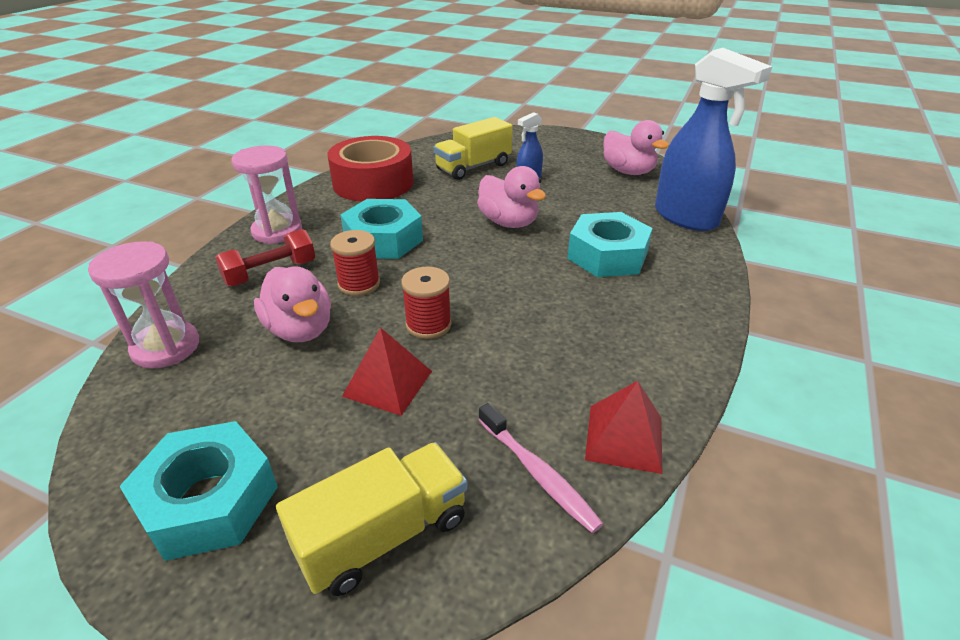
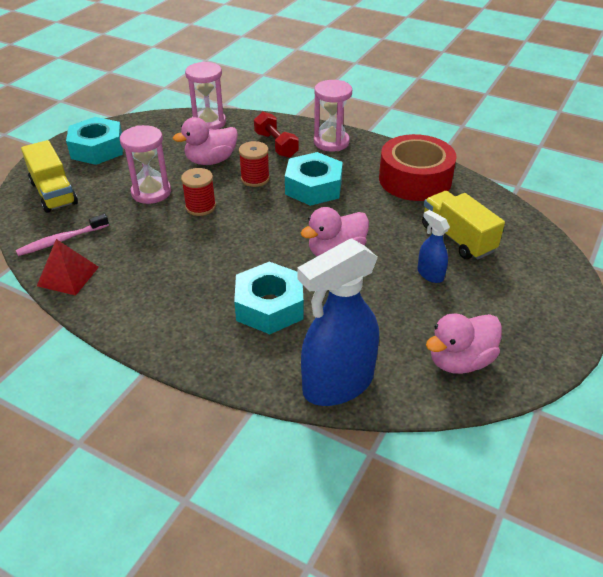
camera: 95 degrees right, 5 degrees up
(388, 383) = (151, 192): red pyramid -> pink hourglass

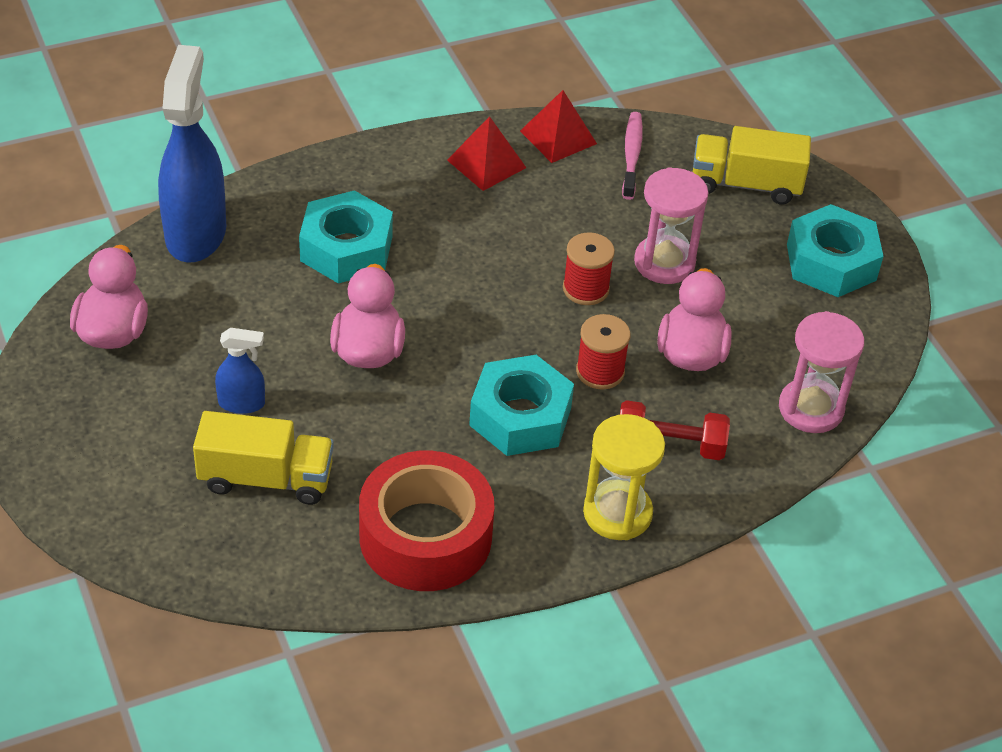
camera: 125 degrees right, 5 degrees up
(125, 292) = (486, 163): none -> red pyramid
(331, 142) = (617, 513): pink hourglass -> yellow hourglass

